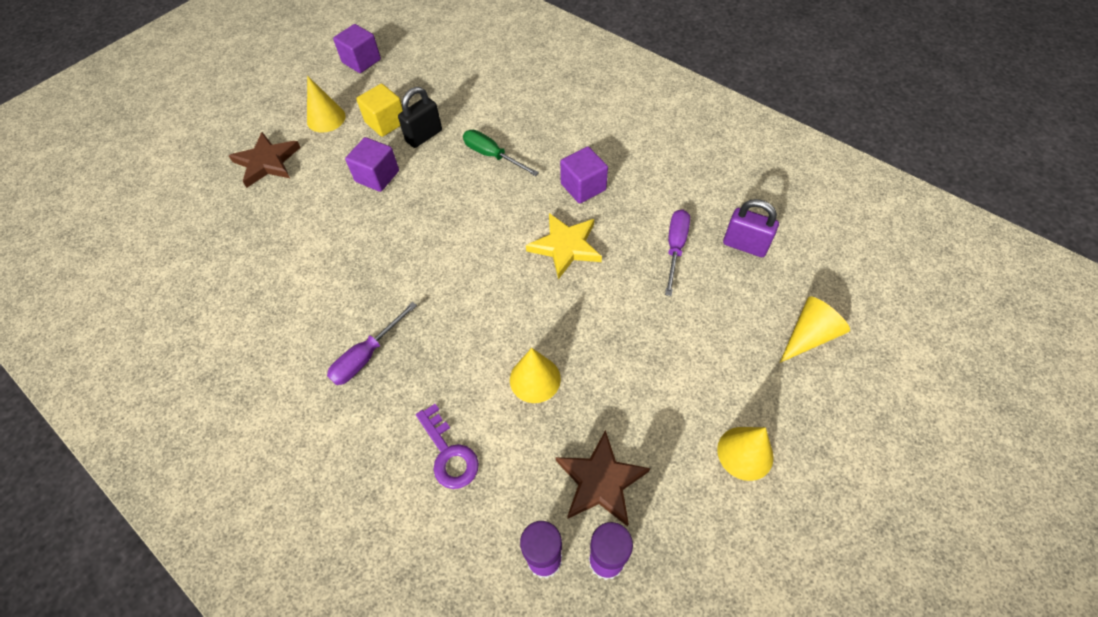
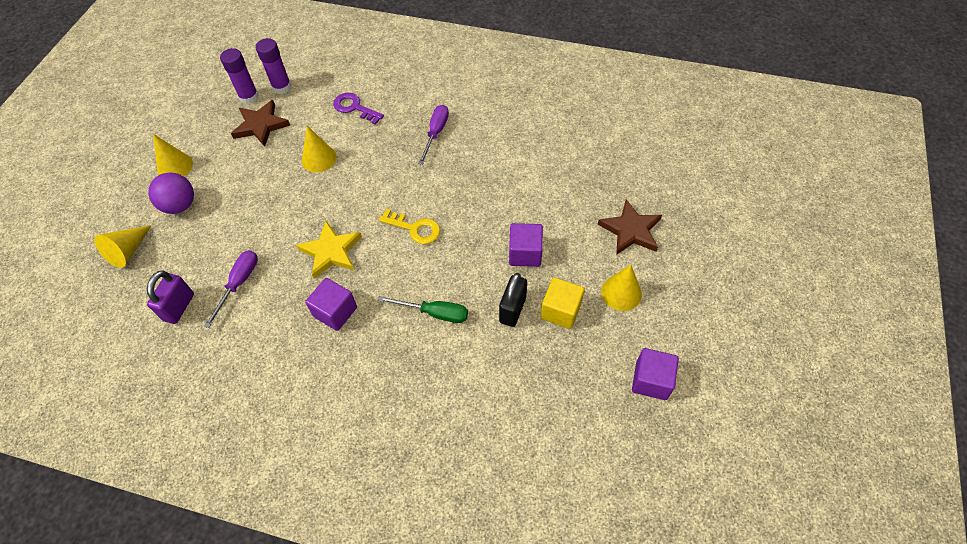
camera: 155 degrees right, 0 degrees up
(465, 239) = (415, 229): none -> yellow key
(675, 248) = (239, 283): purple screwdriver -> purple screwdriver turned 150 degrees counterclockwise
(739, 378) = (180, 205): none -> purple ball
(745, 245) = (179, 307): purple padlock -> purple padlock turned 75 degrees counterclockwise

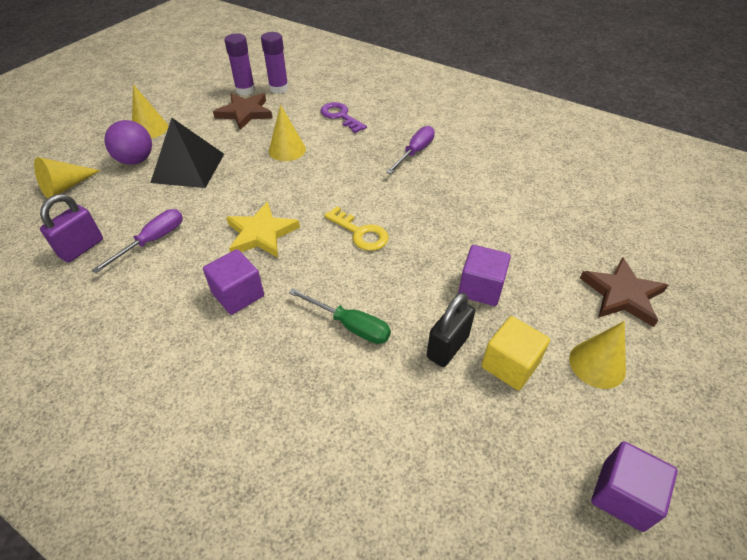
camera: 15 degrees right, 10 degrees down
(235, 201) = (188, 168): none -> black pyramid

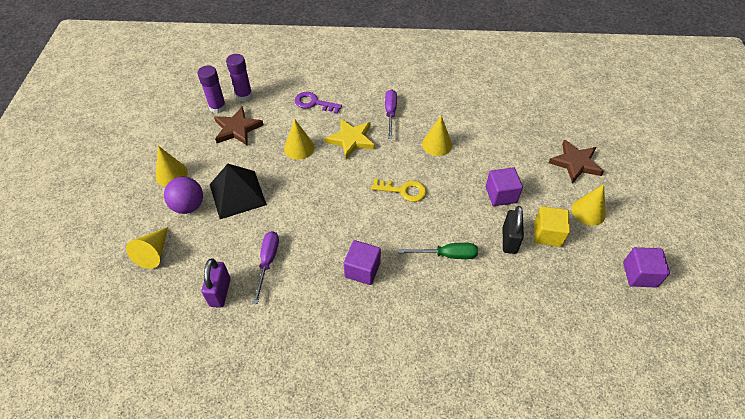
camera: 30 degrees left, 5 degrees up
(261, 234) = (339, 221): yellow star -> yellow star (351, 140)
(443, 201) = (437, 144): none -> yellow cone

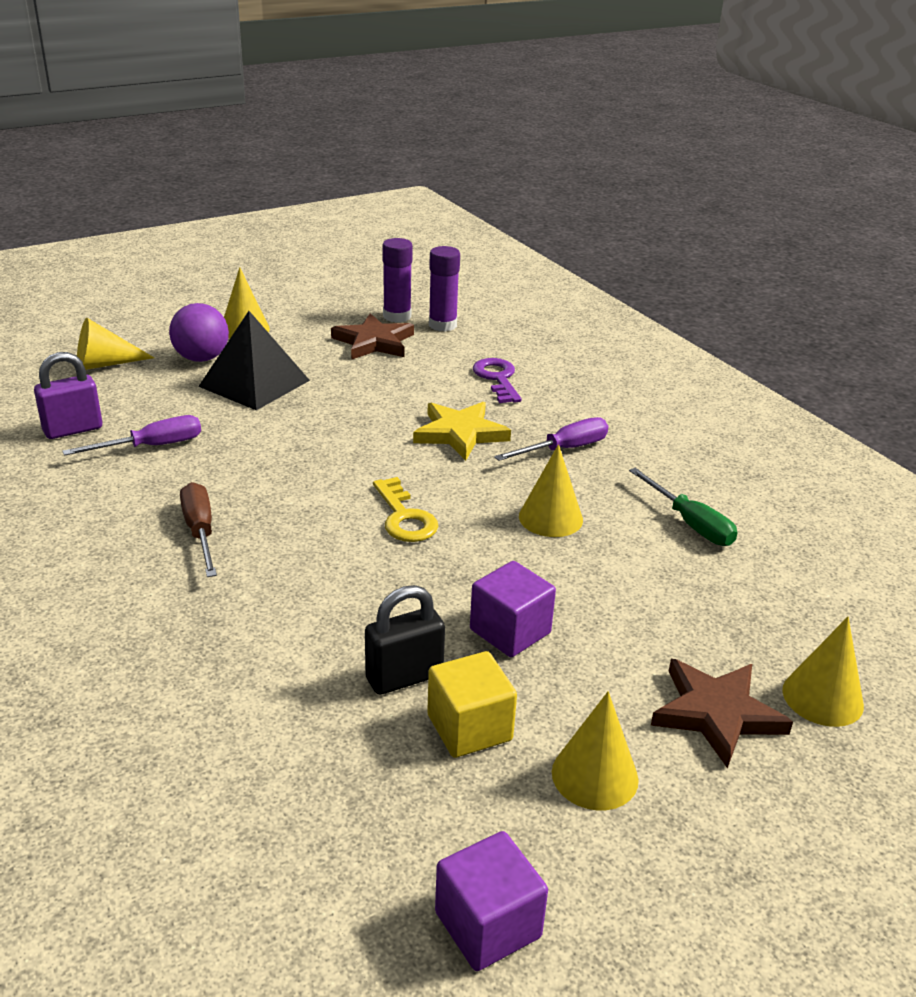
camera: 55 degrees right, 20 degrees down
(299, 148) = (392, 398): yellow cone -> yellow cone (822, 697)
(362, 270) = (200, 531): purple cube -> brown screwdriver
(447, 255) = (303, 610): green screwdriver -> green screwdriver (690, 523)

